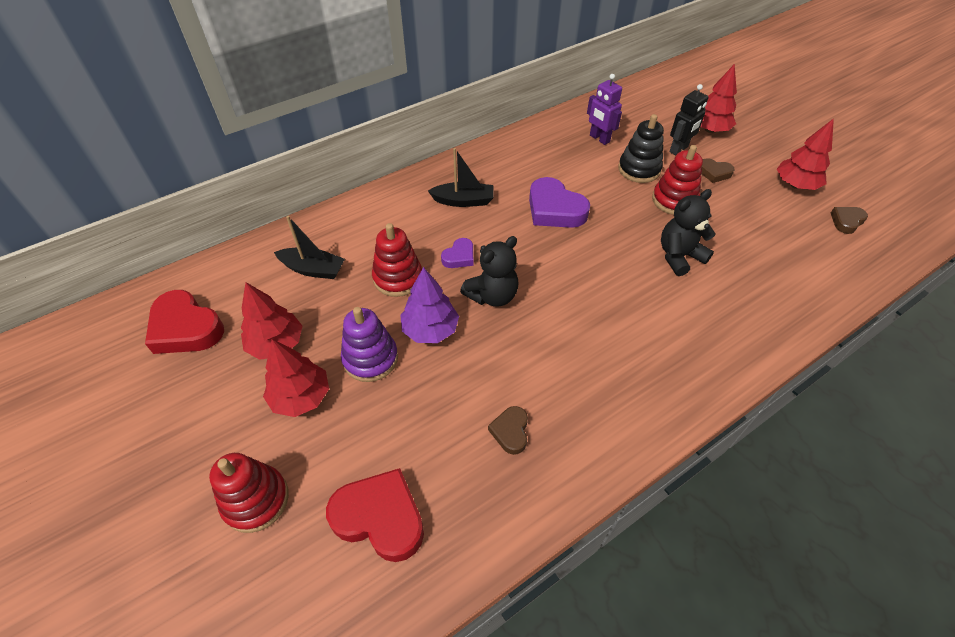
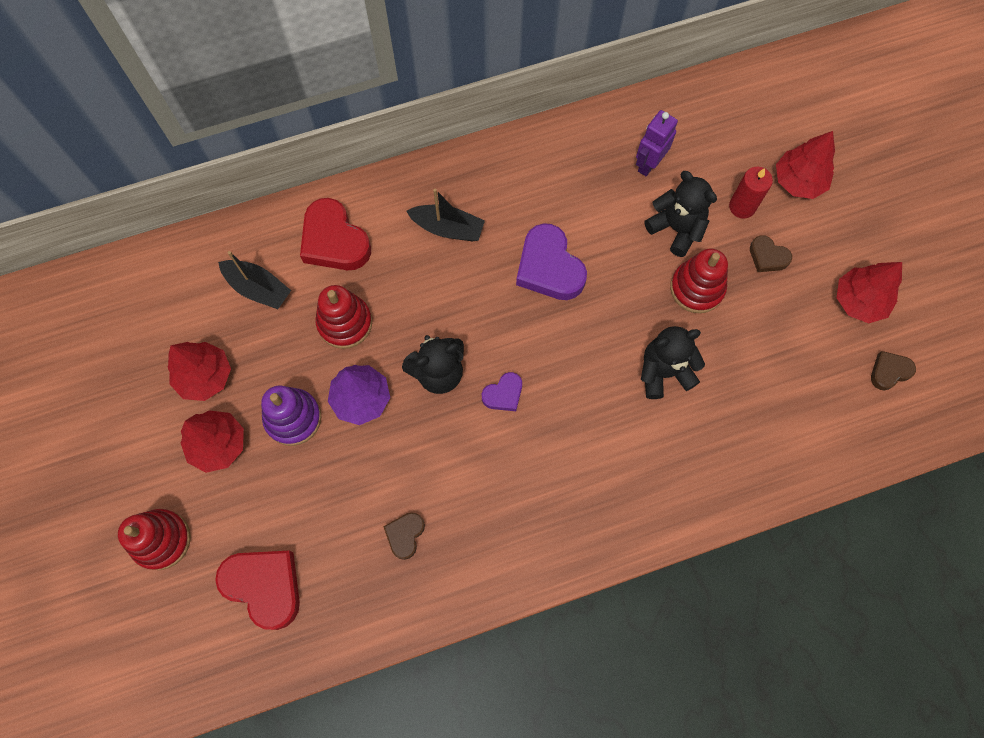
camera: 15 degrees right, 20 degrees up
(186, 328) = (119, 333): red heart -> red heart (334, 241)
(459, 257) = (418, 310): purple heart -> purple heart (503, 394)
(599, 139) = (648, 164): purple robot -> purple robot turned 60 degrees clockwise
(639, 169) = (676, 228): black stacking toy -> black teddy bear
(679, 149) = (742, 206): black robot -> red candle

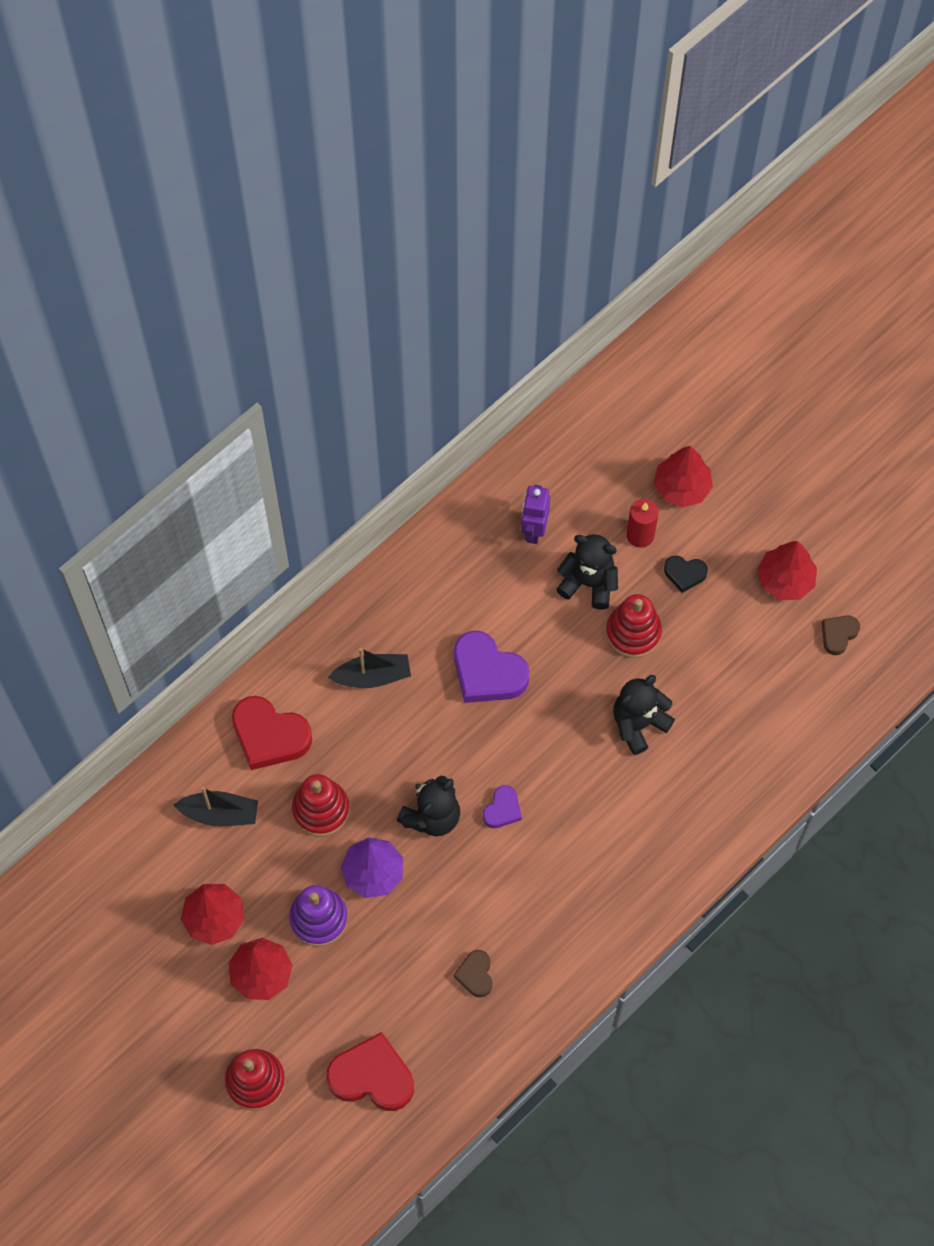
camera: 25 degrees left, 5 degrees down
(767, 257) = (684, 574): brown heart -> black heart

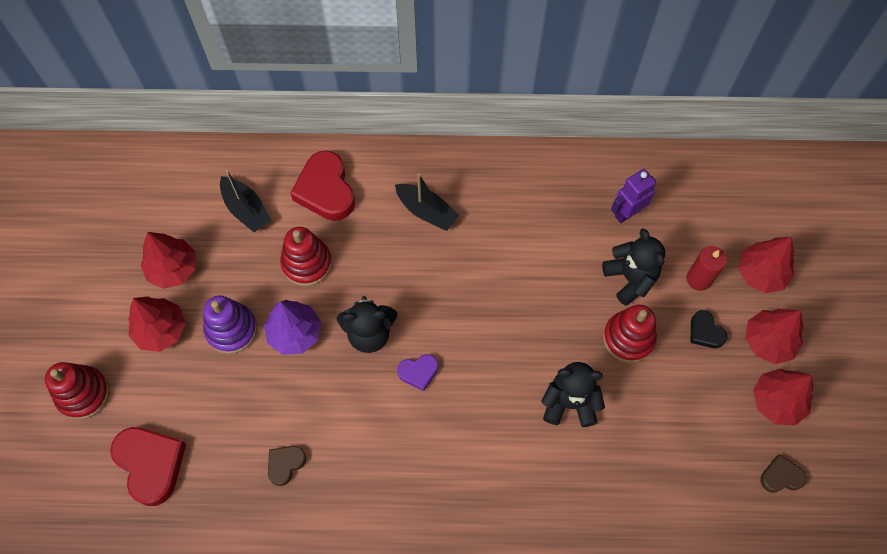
camera: 45 degrees right, 0 degrees up
(487, 672) = (502, 275): purple heart -> none
(737, 538) = (768, 341): none -> red tree

